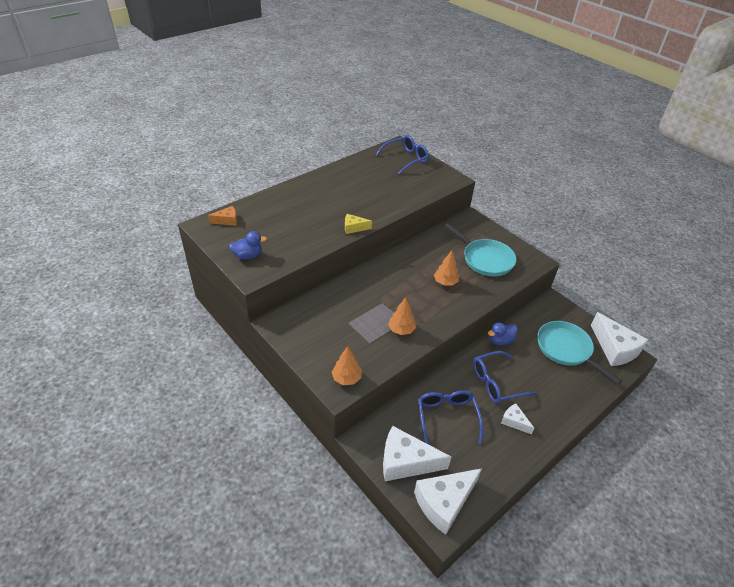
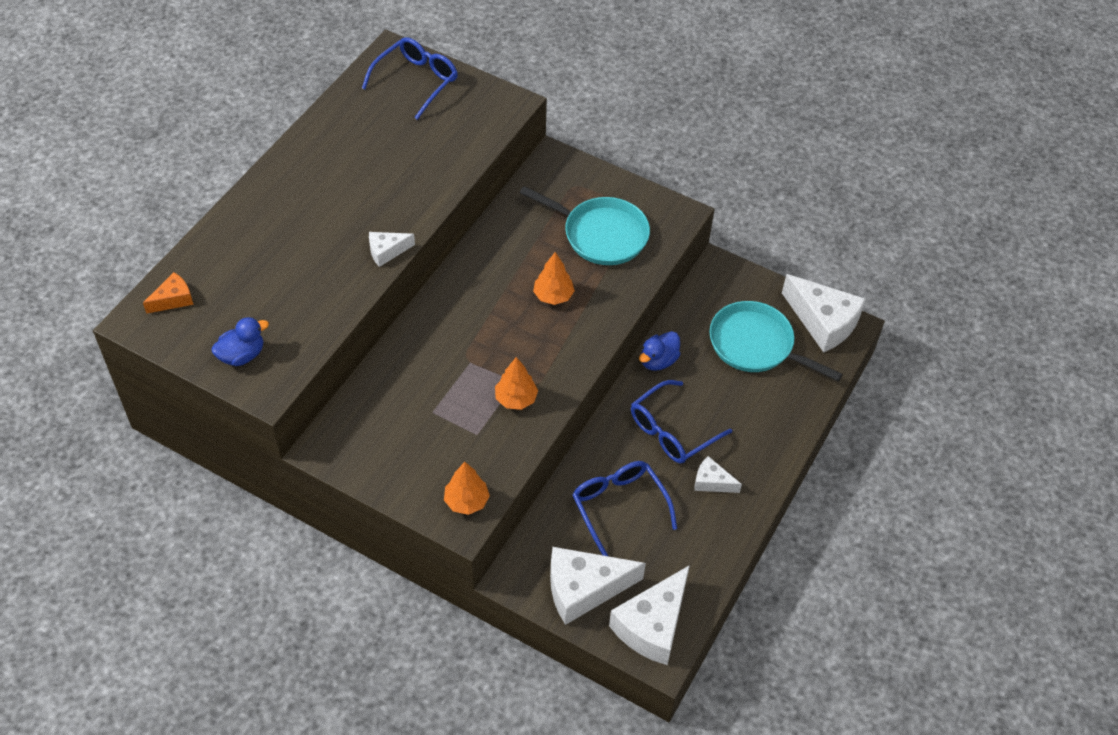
camera: 20 degrees left, 10 degrees up
(354, 228) = (386, 251): yellow cheese -> white cheese

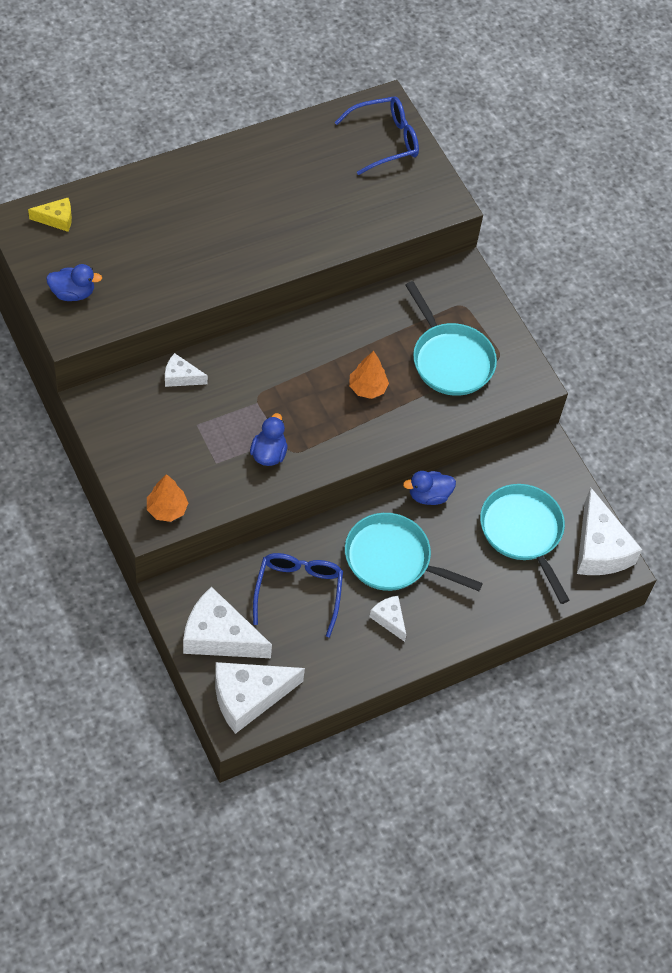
camera: 30 degrees right, 5 degrees up
(173, 299) = (56, 219): orange cheese -> yellow cheese
(386, 251) = (245, 273): white cheese -> white cheese (181, 377)
(516, 399) = (268, 453): orange tree -> blue duck
(673, 430) = (392, 559): blue glasses -> turquoise pan

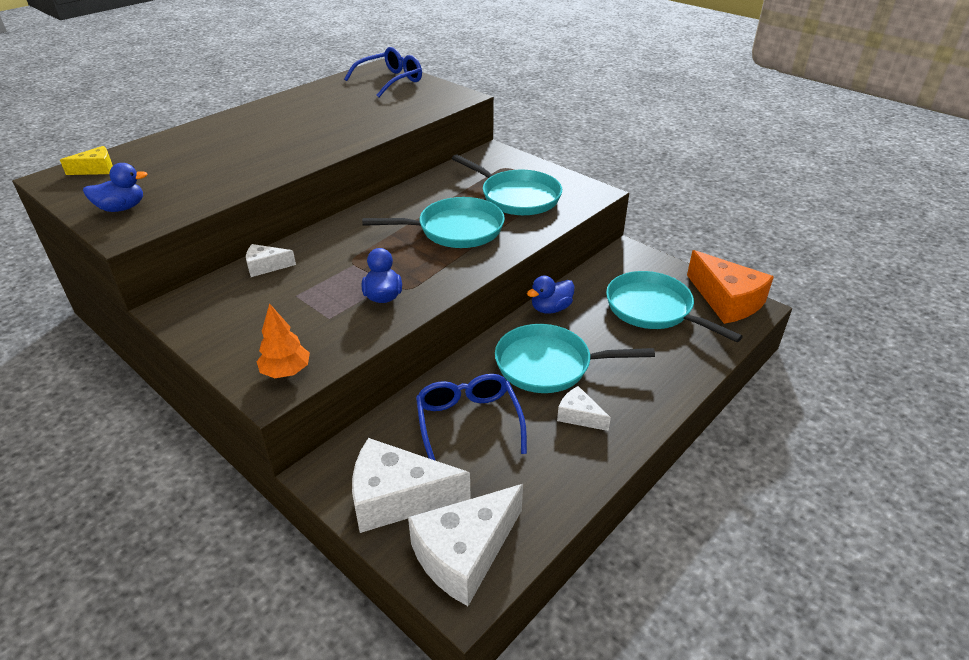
camera: 15 degrees left, 20 degrees down
(367, 388) = (455, 230): orange tree -> turquoise pan
(599, 548) = (726, 300): white cheese -> orange cheese

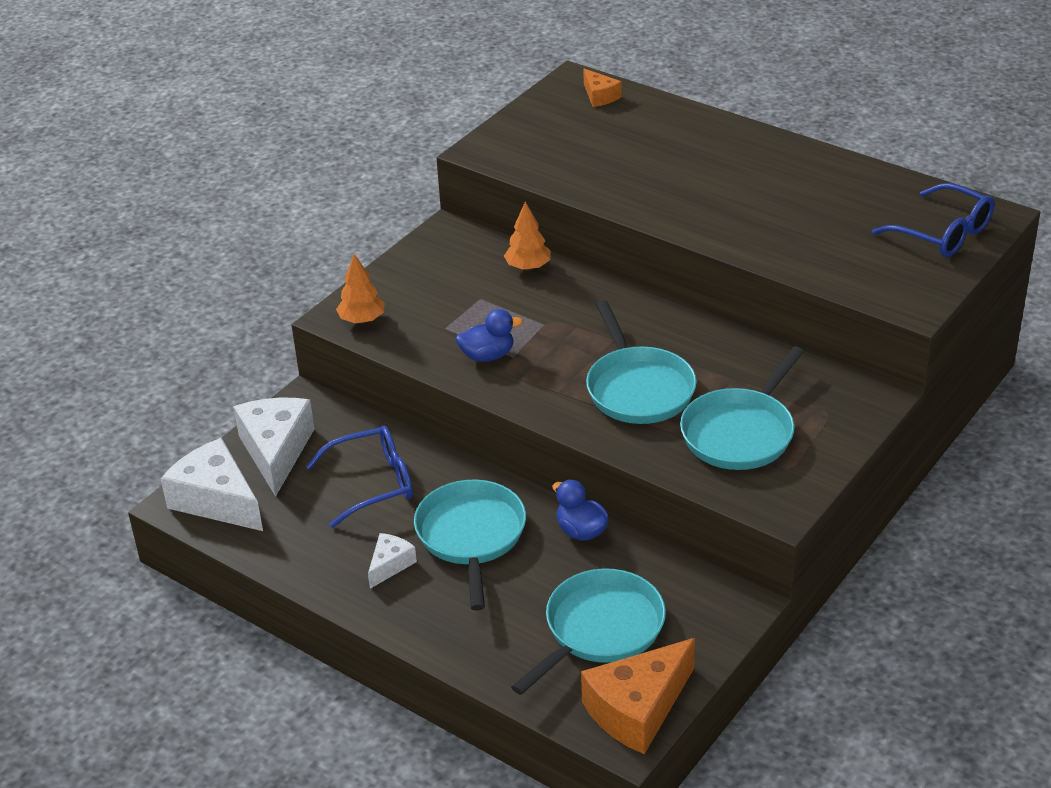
camera: 85 degrees right, 0 degrees up
(96, 169) = (599, 96): yellow cheese -> orange cheese
(122, 208) = (524, 136): blue duck -> none
(266, 266) = (528, 267): white cheese -> orange tree

